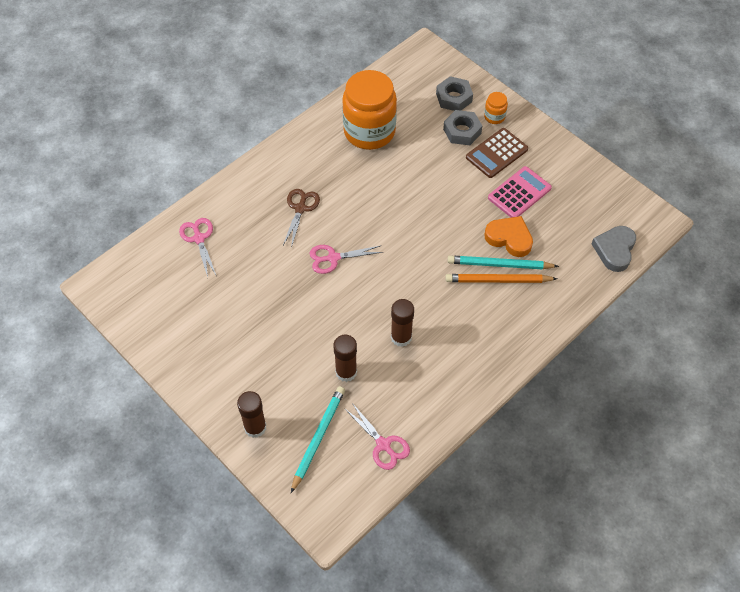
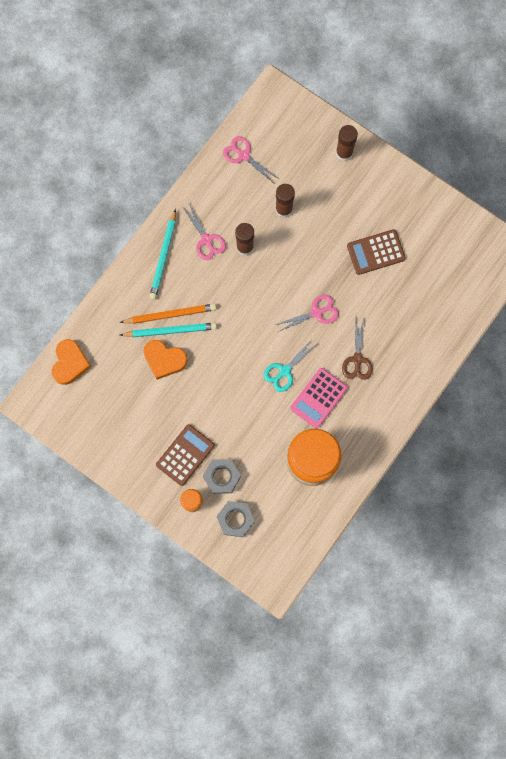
camera: 170 degrees right, 20 degrees up
(199, 238) = (439, 312): pink scissors -> pink scissors (206, 240)
(249, 308) = (376, 252): none -> brown calculator
(318, 438) = (294, 152): turquoise pencil -> turquoise pencil (163, 256)
(380, 209) = (284, 371): none -> turquoise scissors
(519, 193) = (159, 411): pink calculator -> pink calculator (318, 398)
(614, 250) = (70, 363): grey heart -> orange heart

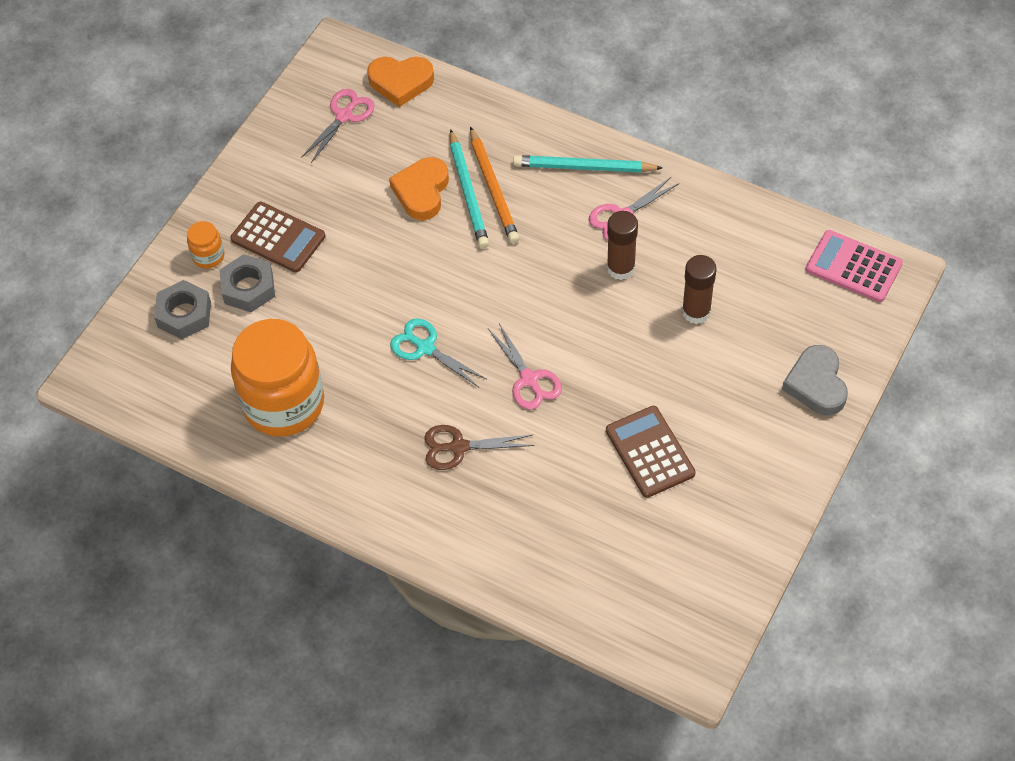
camera: 85 degrees right, 20 degrees down
(243, 155) = (774, 245): pink scissors -> pink scissors (344, 116)
(318, 398) = (387, 400): pink calculator -> pink calculator (853, 267)
(344, 153) = (816, 384): brown glue stick -> grey heart

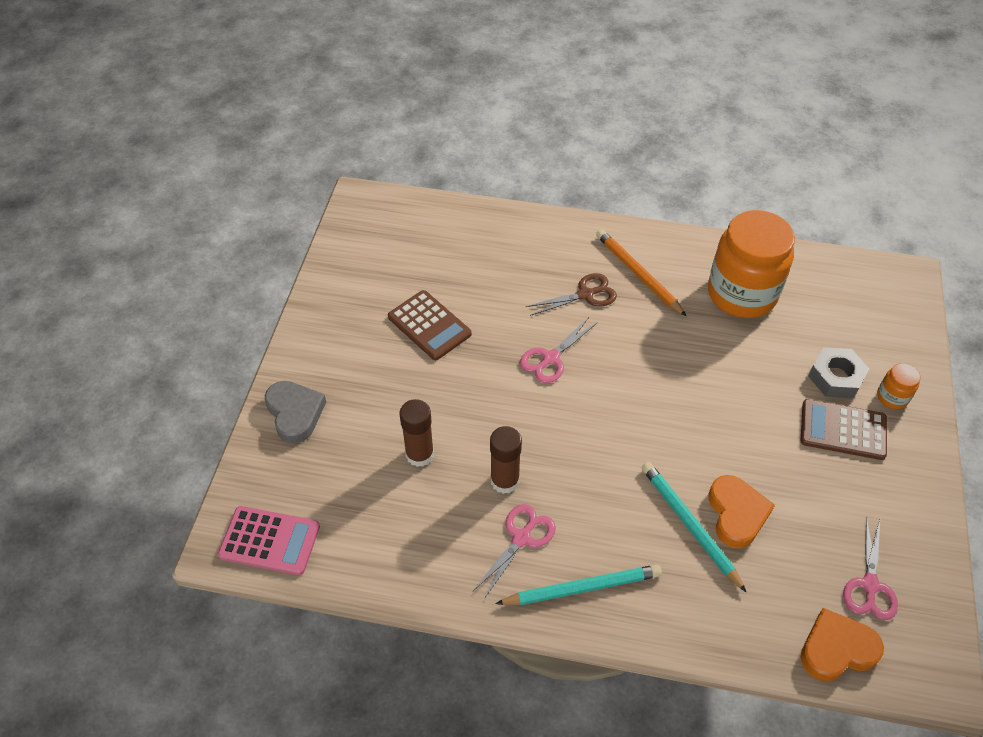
camera: 160 degrees right, 5 degrees down
(184, 314) = (873, 342): grey nut -> none
(425, 348) = (652, 363): turquoise scissors -> none
(493, 188) = (666, 536): orange pencil -> orange pencil (638, 274)
(529, 379) = (550, 358): pink scissors -> pink scissors turned 90 degrees counterclockwise

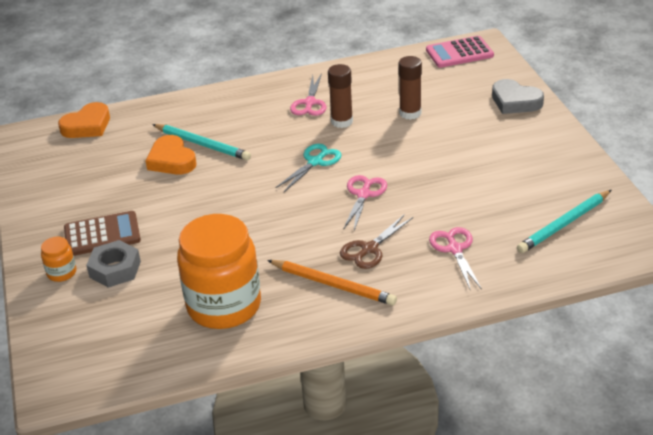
camera: 155 degrees right, 15 degrees down
(429, 325) = (478, 179): brown calculator -> none
(573, 428) = (315, 162): none -> turquoise scissors
(582, 588) = (257, 97): turquoise pencil -> turquoise pencil (564, 224)
(870, 585) = (69, 158): pink scissors -> pink scissors (455, 249)

